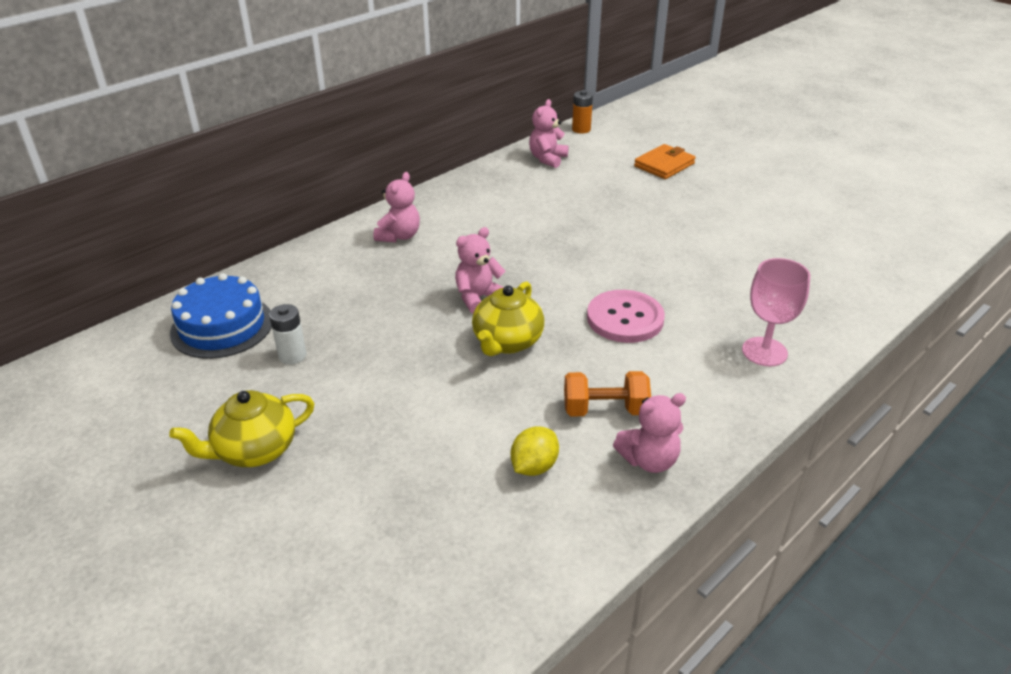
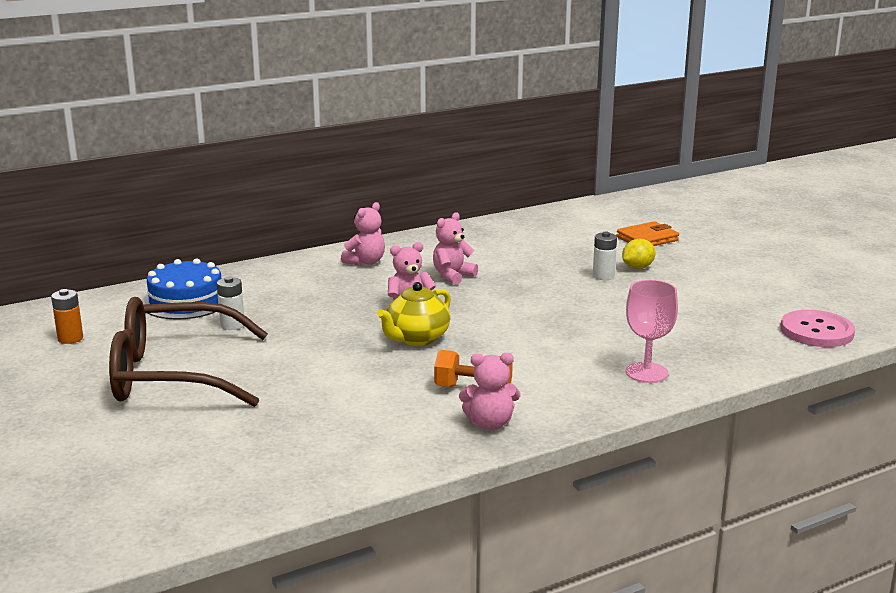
camera: 15 degrees right, 15 degrees down
(254, 450) = (172, 375): yellow teapot -> brown glasses
(534, 466) = (389, 414): yellow lemon -> yellow lemon (637, 268)
(547, 159) = (536, 224): pink teddy bear -> pink teddy bear (452, 276)
(581, 129) = (583, 206): orange battery -> orange battery (70, 338)
(625, 318) = (532, 336): pink button -> pink button (816, 331)
(650, 221) = (603, 276): none -> white battery

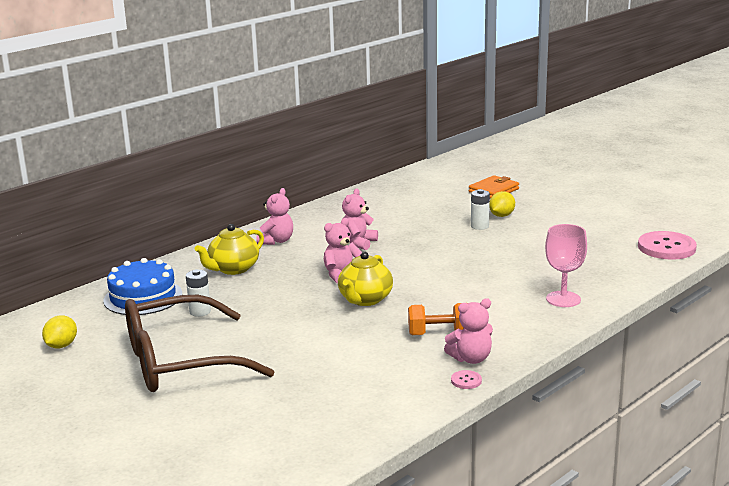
camera: 15 degrees left, 0 degrees up
(70, 338) = (61, 346): orange battery -> yellow lemon
(299, 285) = (233, 269): none -> yellow teapot
(467, 447) = (466, 381): none -> pink button

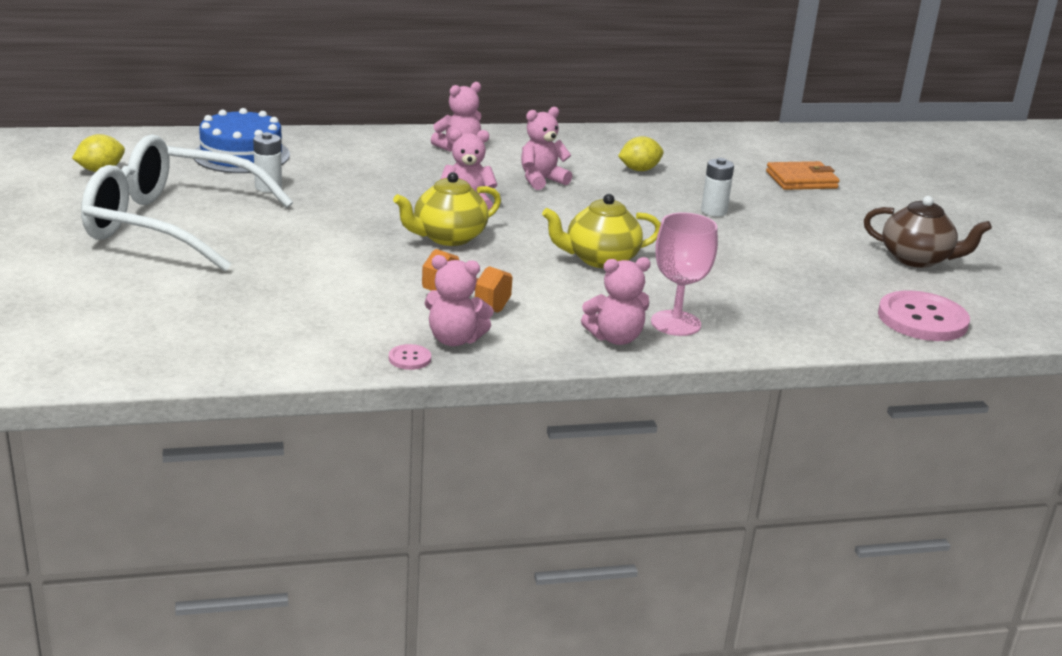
camera: 30 degrees right, 5 degrees up
(179, 362) = (170, 224): brown glasses -> white glasses
(233, 269) = (369, 160): yellow teapot -> yellow teapot (600, 259)
(501, 215) = (762, 209): yellow lemon -> yellow lemon (639, 170)
(548, 320) = (615, 338): none -> pink teddy bear
(615, 215) = (917, 259): none -> brown teapot

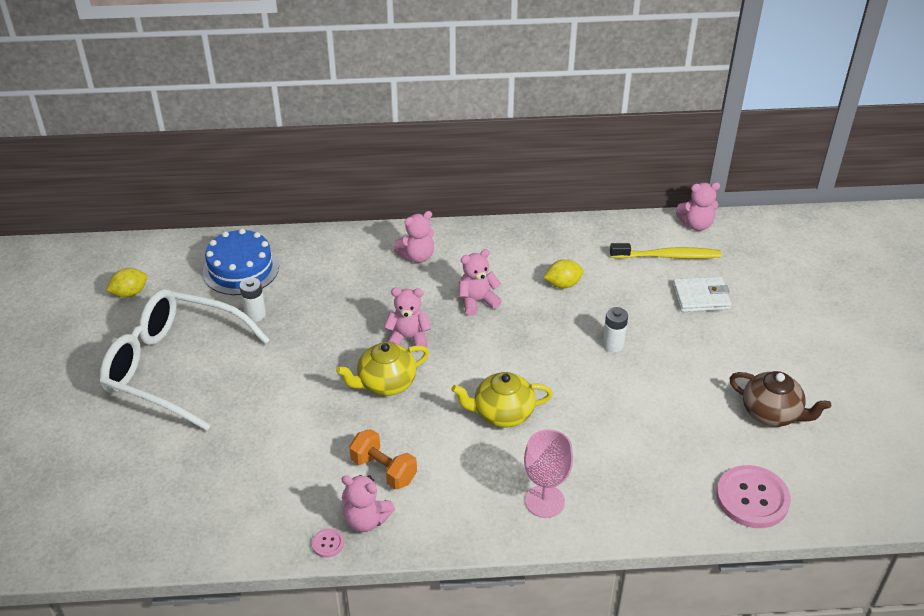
camera: 10 degrees right, 15 degrees up
(615, 338) = (492, 520): pink teddy bear -> pink teddy bear (696, 224)
(752, 152) = (668, 256): none -> yellow toothbrush
(801, 180) = (701, 297): orange wallet -> white wallet

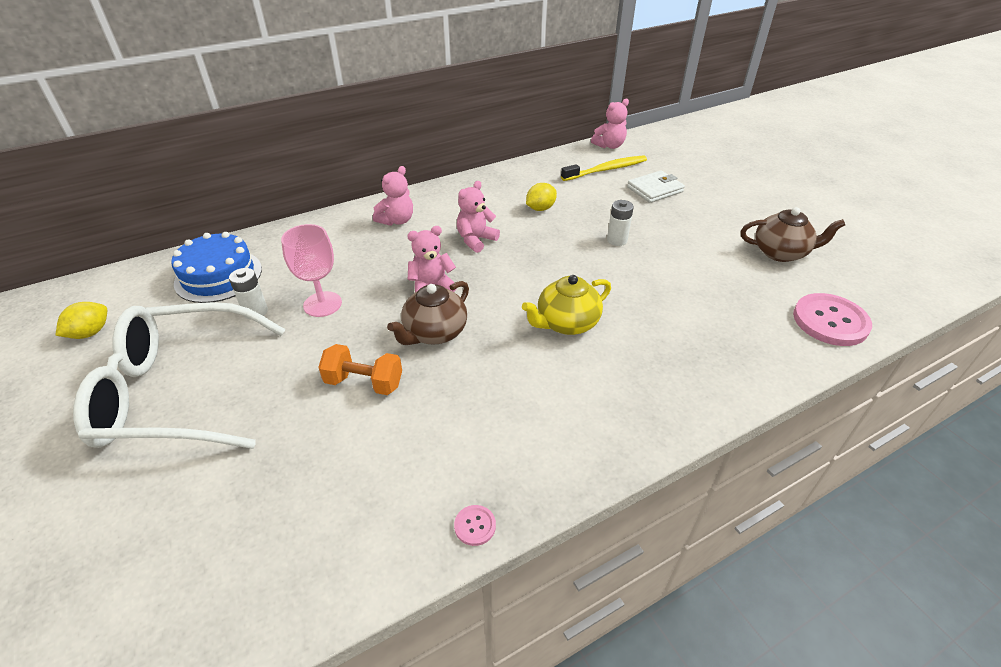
camera: 25 degrees left, 0 degrees up
(366, 520) = (502, 479): pink teddy bear -> none
(383, 470) = (486, 417): orange dumbbell -> orange dumbbell (364, 383)
(385, 383) = (434, 333): yellow teapot -> brown teapot
(544, 501) = (666, 388): pink goblet -> pink goblet (322, 304)

